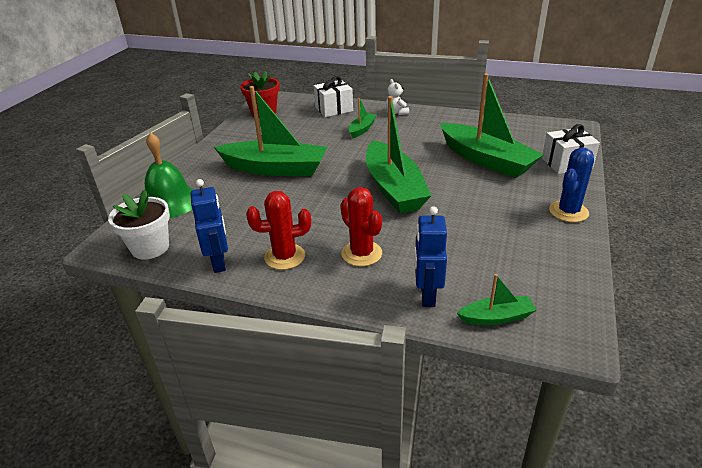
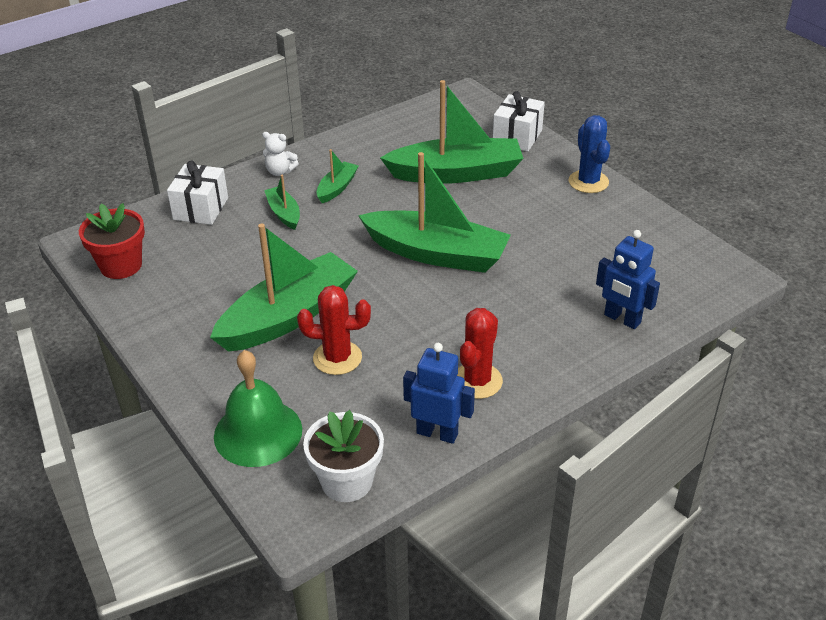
camera: 55 degrees left, 5 degrees up
(361, 253) = (525, 328): red cactus -> red cactus (337, 358)
(496, 317) = (681, 298): green boat -> green boat (337, 188)

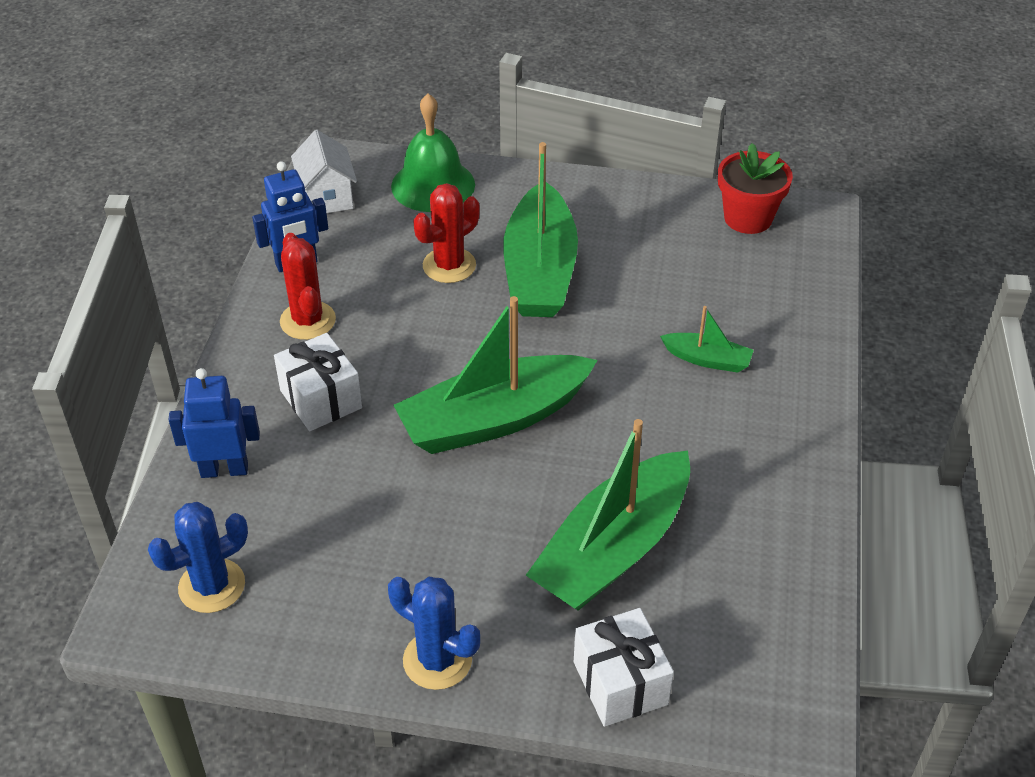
camera: 135 degrees right, 5 degrees up
(201, 208) = (789, 309): white gift -> white gift (320, 399)
(280, 172) = (798, 405): white teddy bear -> none
(337, 188) = (708, 428): green boat -> none
(347, 481) = (327, 197): white flower pot -> white house
(677, 267) = (212, 586): none -> blue cactus

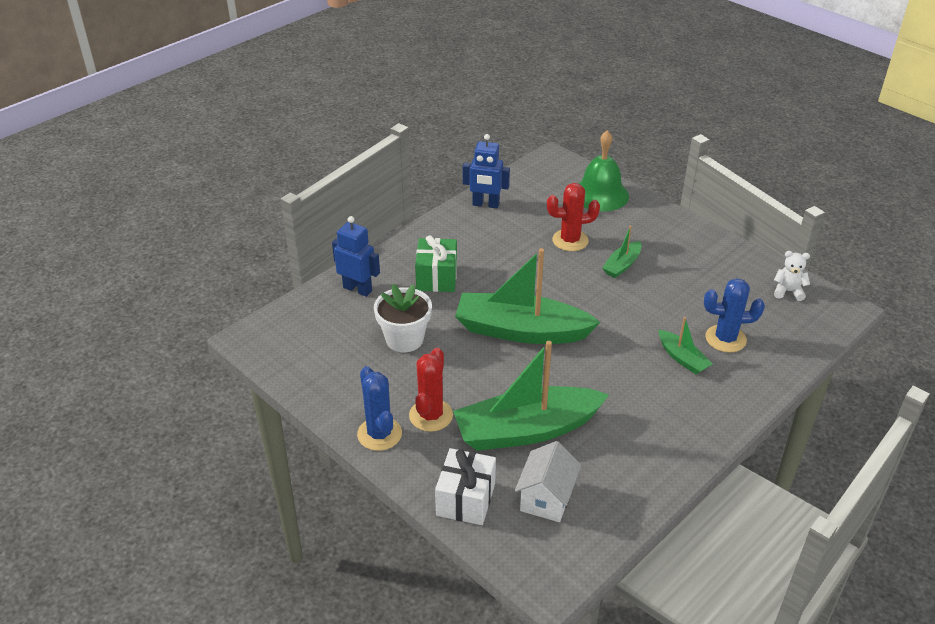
camera: 35 degrees right, 5 degrees down
(212, 586) = (303, 340): blue cactus -> blue cactus (725, 339)
(308, 321) = (465, 236): red cactus -> red cactus (431, 415)
(320, 399) = (436, 277): white gift -> green gift
(327, 197) = (533, 177): white house -> white house (546, 498)
(354, 509) = (404, 339): none -> white flower pot
(540, 270) = (622, 265): green boat -> green boat, size x0.46
(748, 218) = (788, 291): red flower pot -> white teddy bear

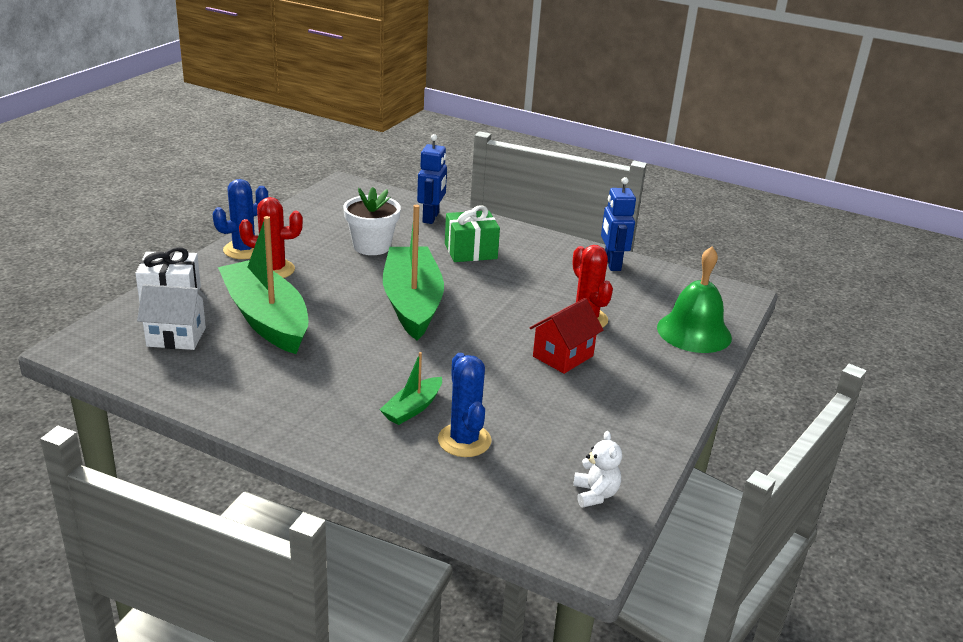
camera: 70 degrees right, 10 degrees down
(622, 265) = (563, 356): green boat -> red house

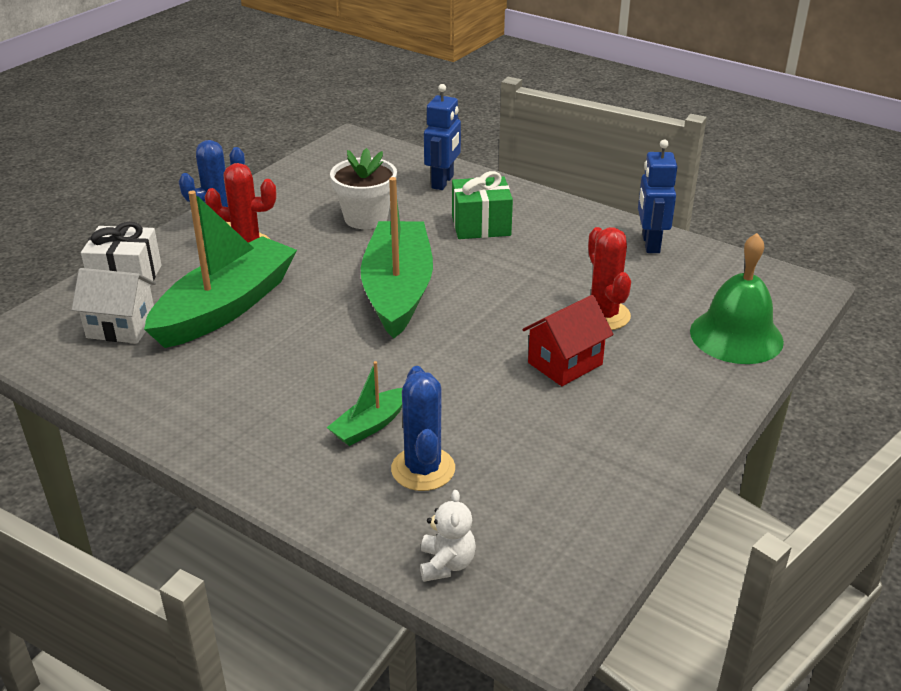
camera: 10 degrees right, 5 degrees up
(266, 319) = (226, 307): green boat -> green boat turned 60 degrees clockwise
(595, 494) = (568, 547): white teddy bear -> white teddy bear (446, 564)

